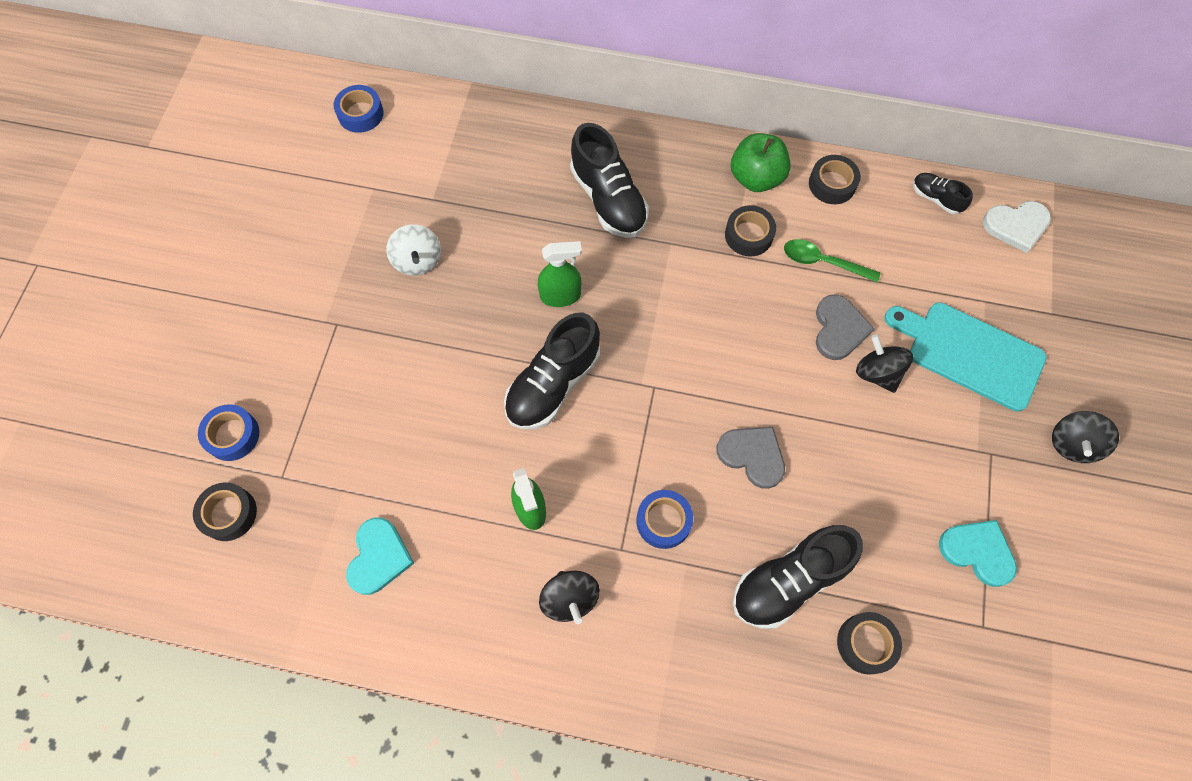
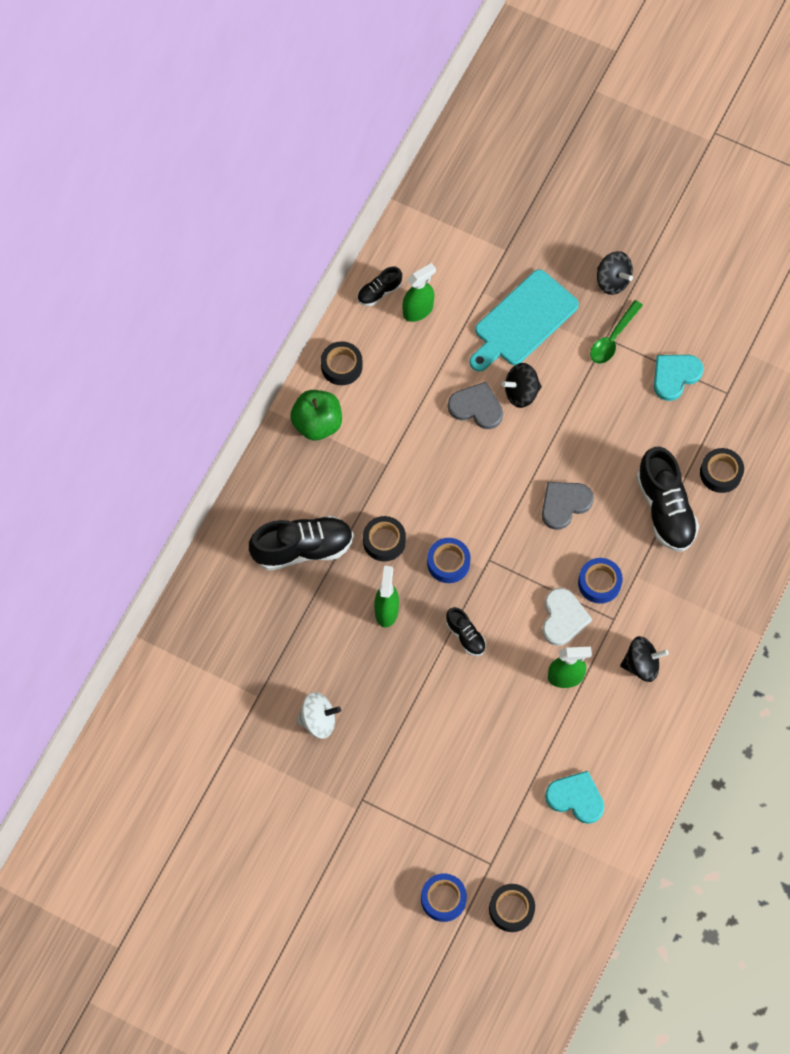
camera: 75 degrees left, 0 degrees up
(360, 114) = (142, 743): blue tape -> blue tape (448, 563)
(553, 384) = (465, 636): black shoe -> black shoe, size x0.51
(748, 235) = (371, 447): black tape -> black tape (384, 541)
(822, 262) = (413, 398): green spoon -> green spoon (613, 338)
(932, 241) = (418, 310): none -> green spray bottle
(1016, 226) = (422, 243): white heart -> white heart (563, 618)

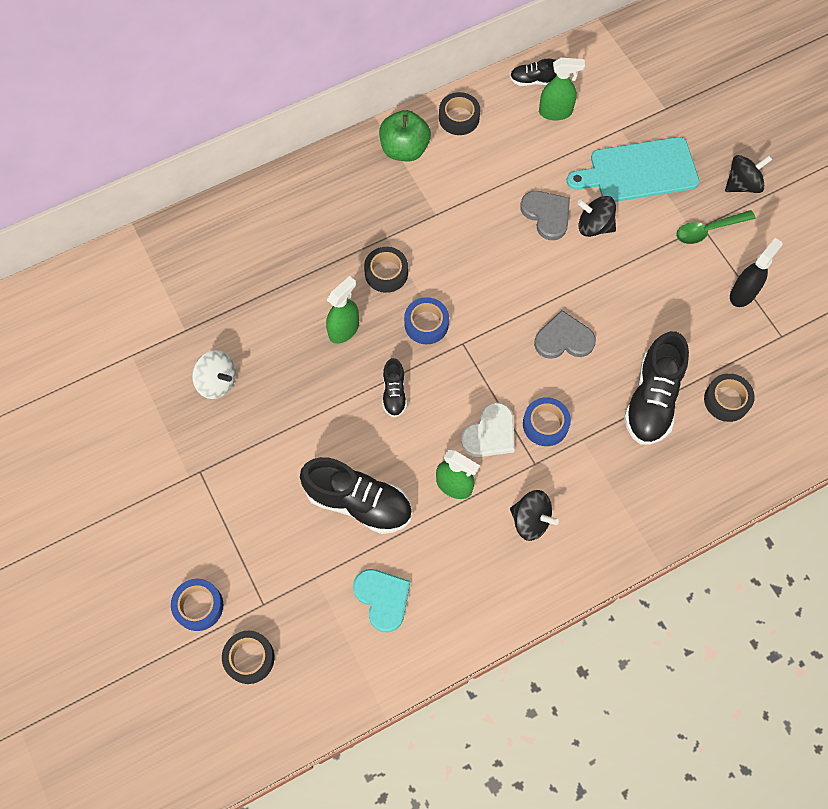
camera: 35 degrees right, 0 degrees up
(303, 548) = (315, 237): black shoe -> black shoe (358, 502)
(612, 281) = (742, 184): black spinning top -> black spinning top turned 105 degrees counterclockwise
(675, 376) = (743, 293): turquoise heart -> black spray bottle

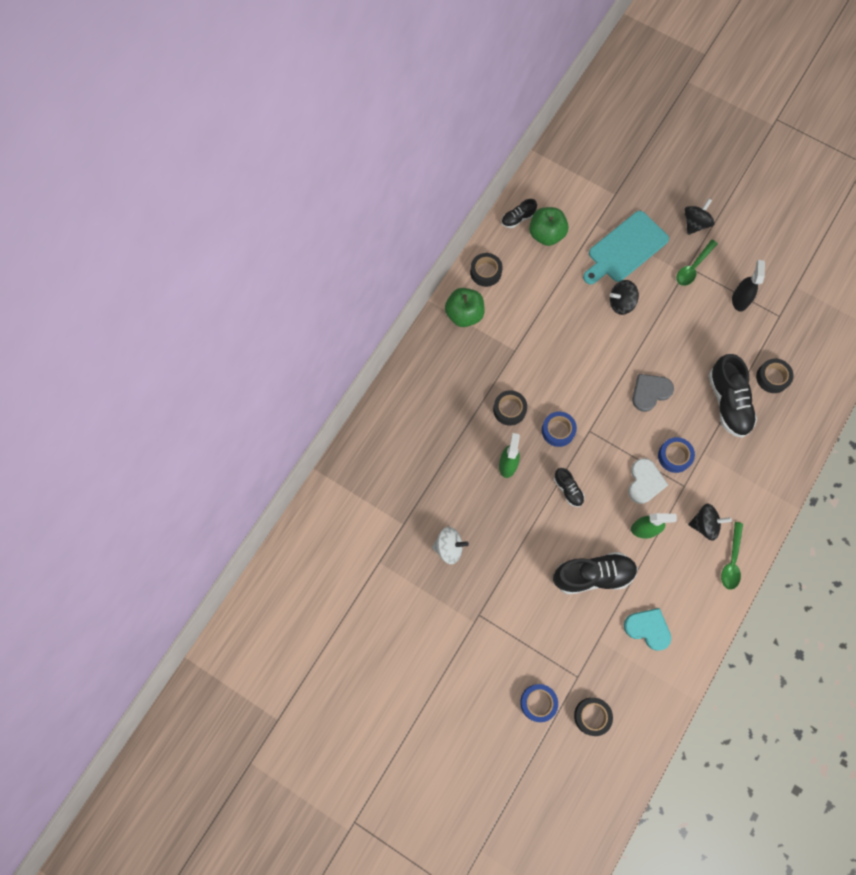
camera: 30 degrees left, 5 degrees up
(536, 580) = (732, 561): none -> green spoon
(546, 215) = (586, 311): grey heart -> none
(555, 112) = (546, 234): green spray bottle -> green apple

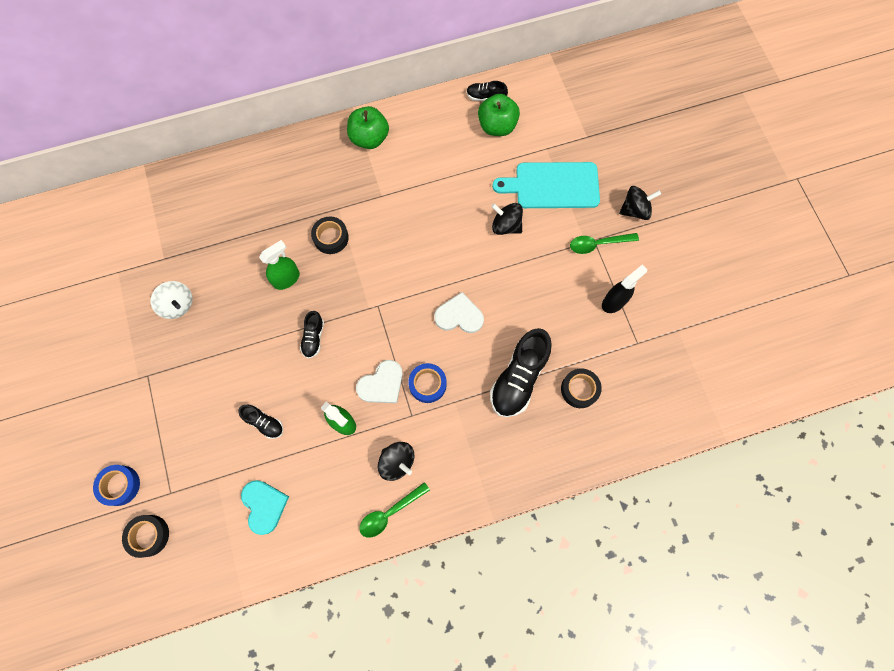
camera: 40 degrees right, 0 degrees up
(485, 272) = (418, 119): black tape -> none
(558, 430) = (352, 285): blue tape -> none
(593, 575) = (264, 423): black shoe -> black shoe, size x0.51
(650, 392) = (459, 315): grey heart -> white heart

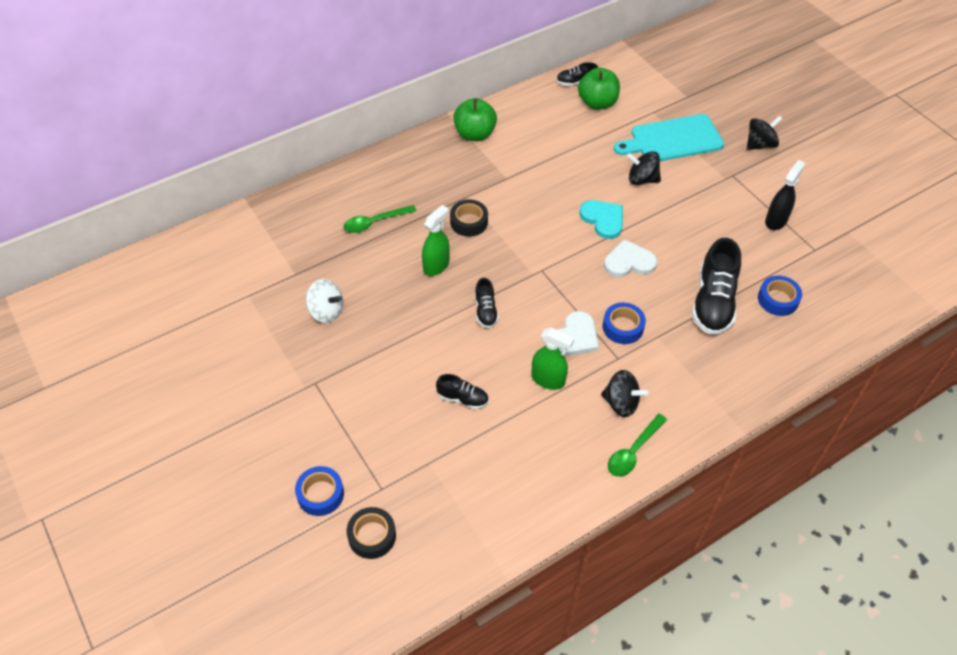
camera: 15 degrees left, 20 degrees down
(264, 505) = (493, 476): turquoise heart -> turquoise heart (603, 219)
(579, 389) = (777, 299): black tape -> blue tape
(598, 244) = (738, 177): green spoon -> green spoon (374, 222)

